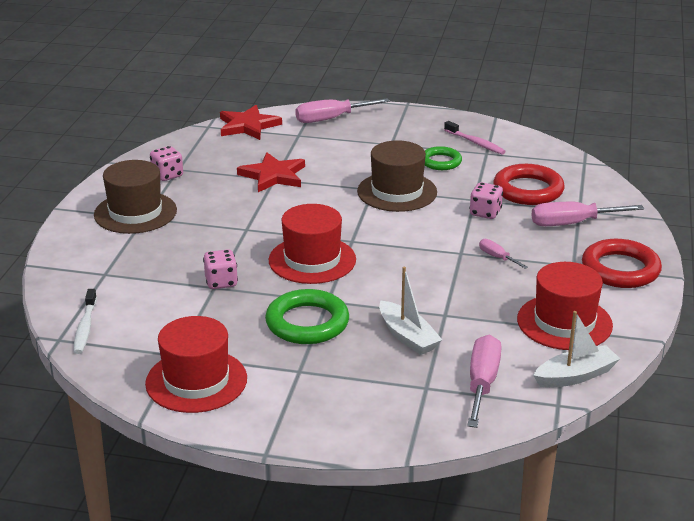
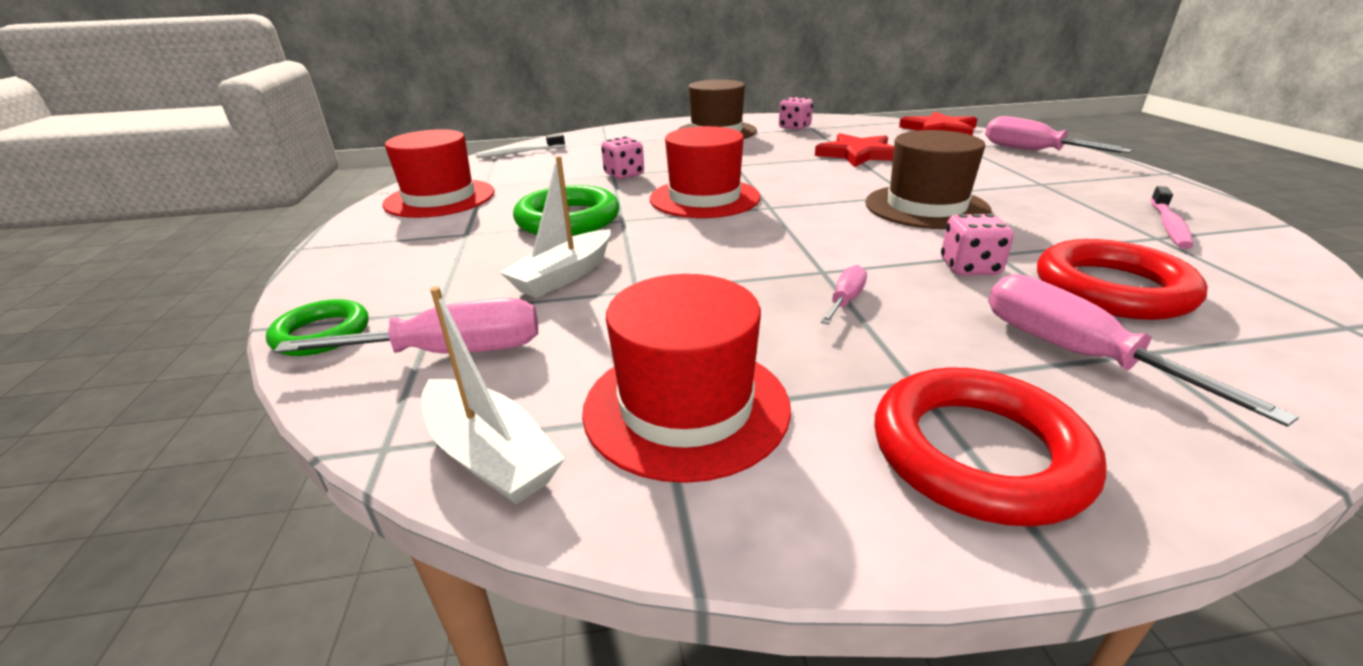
camera: 70 degrees right, 0 degrees up
(441, 162) = (1059, 215): green ring -> green ring (322, 334)

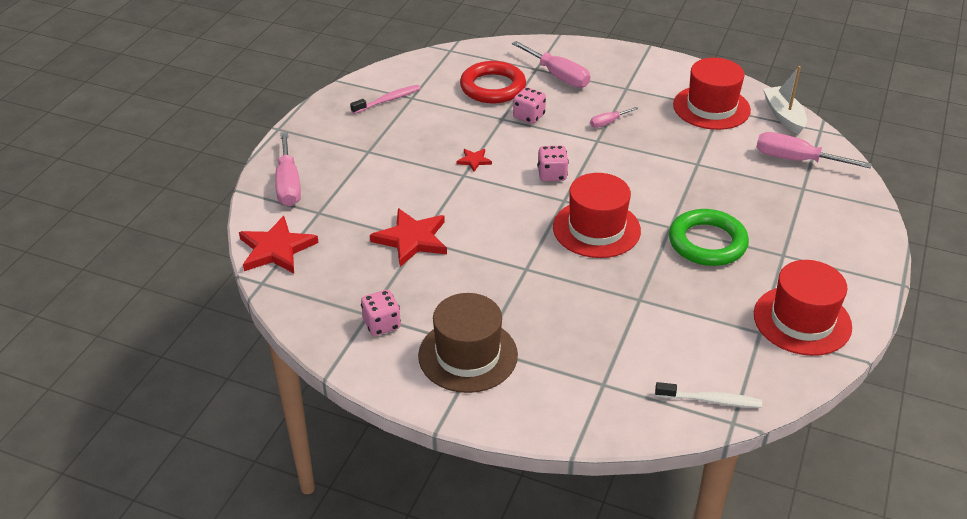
camera: 150 degrees left, 10 degrees up
(322, 334) = (859, 193): green ring -> none
(564, 276) = (730, 188): white boat -> none
(624, 175) = (631, 294): pink dice -> pink dice (552, 175)
(926, 207) = (474, 161): brown hat -> red star
(977, 453) = (635, 68): red ring -> none
(1074, 353) = (558, 76): pink screwdriver -> pink screwdriver turned 45 degrees counterclockwise

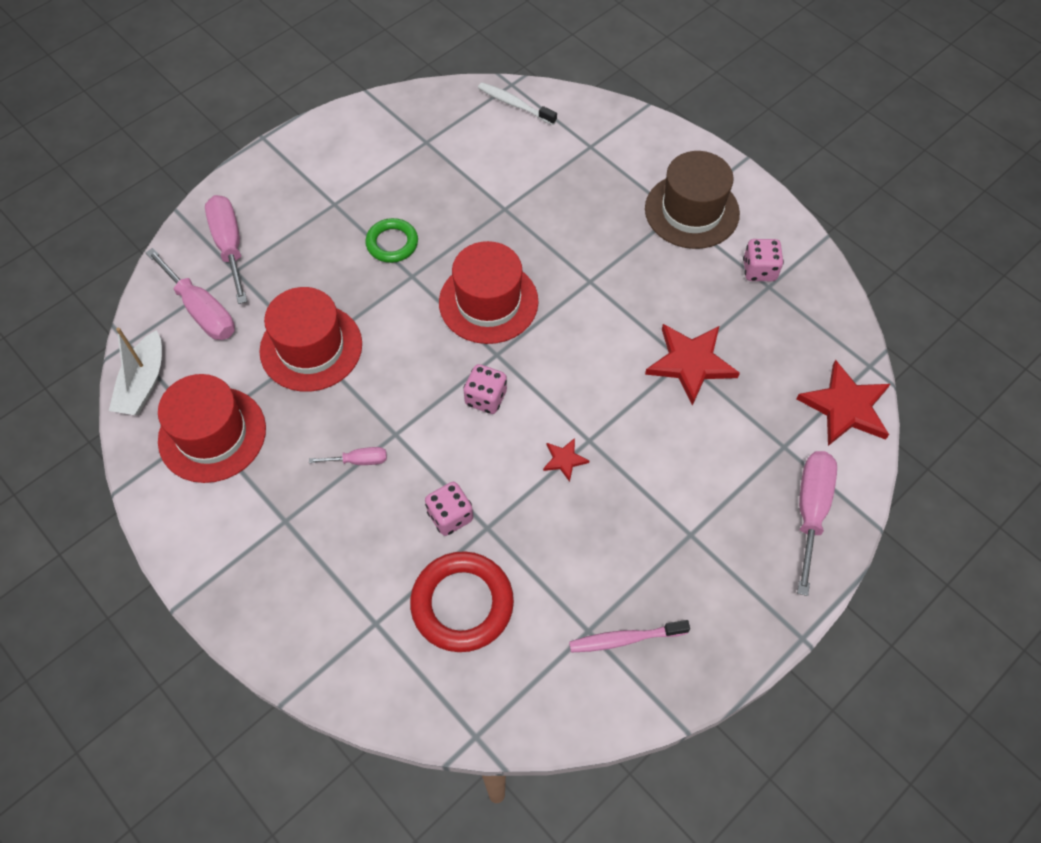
camera: 155 degrees left, 20 degrees up
(558, 76) = (356, 590): pink screwdriver -> pink screwdriver (230, 246)
(707, 242) = (392, 243): green ring -> green ring, size x0.62
(802, 320) = (381, 138): red hat -> red hat (311, 347)

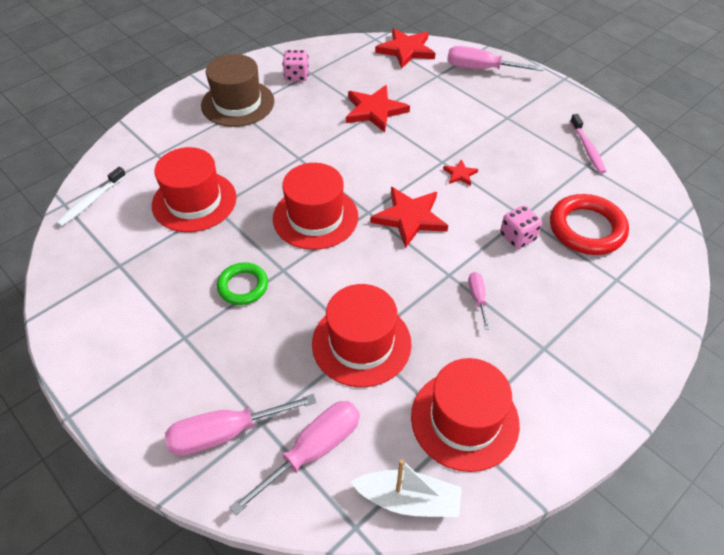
camera: 90 degrees left, 10 degrees down
(486, 398) = (410, 218): pink dice -> red star
(515, 189) = (194, 201): none -> red hat

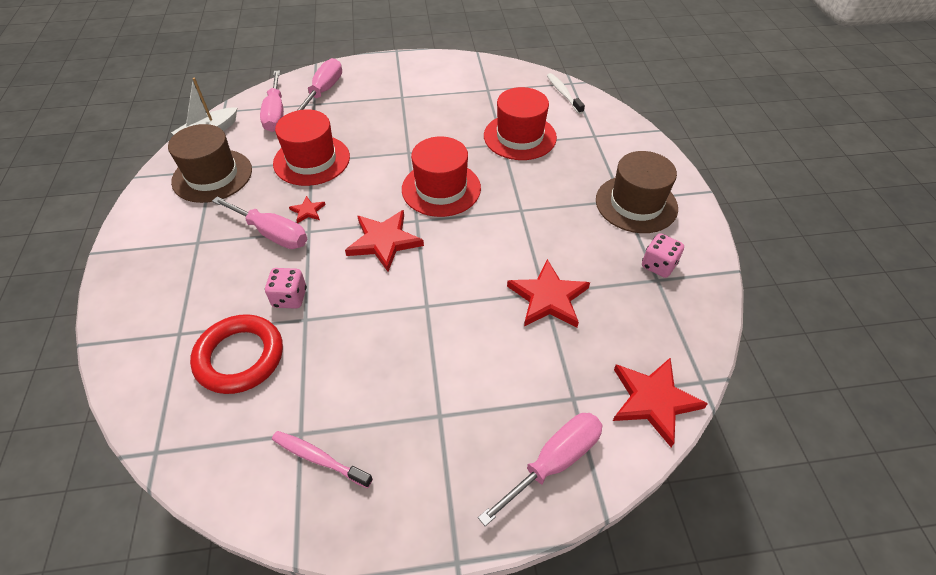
camera: 125 degrees right, 0 degrees up
(243, 286) = (414, 130): green ring -> none
(460, 174) = (397, 308): red star -> red star (308, 211)
(464, 420) = (212, 176): red hat -> brown hat
(477, 298) = (272, 234): pink screwdriver -> pink screwdriver, size x1.92

